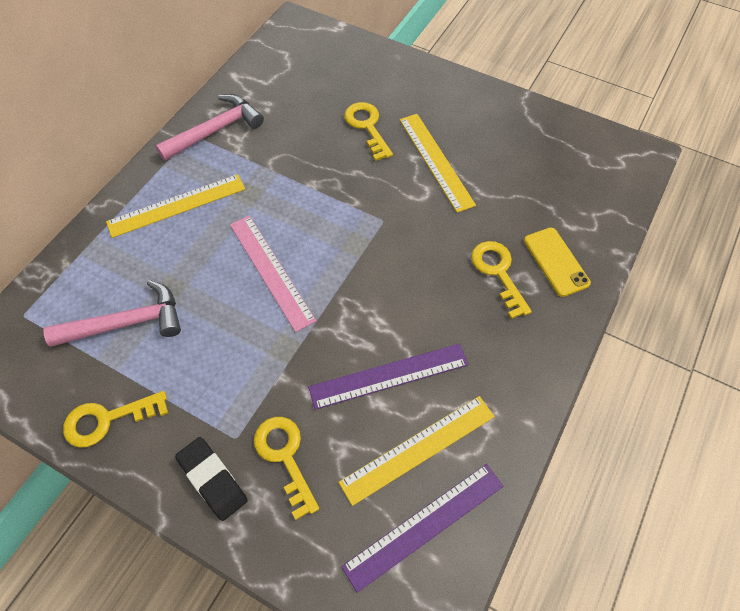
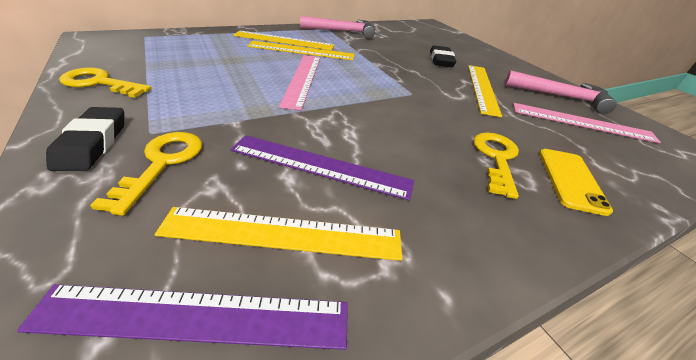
camera: 30 degrees right, 20 degrees down
(127, 322) = (186, 59): pink hammer -> pink hammer (561, 96)
(217, 214) = (301, 51): none -> yellow ruler
(367, 126) = (441, 60): yellow key -> black eraser
(539, 165) = (582, 122): none -> pink ruler

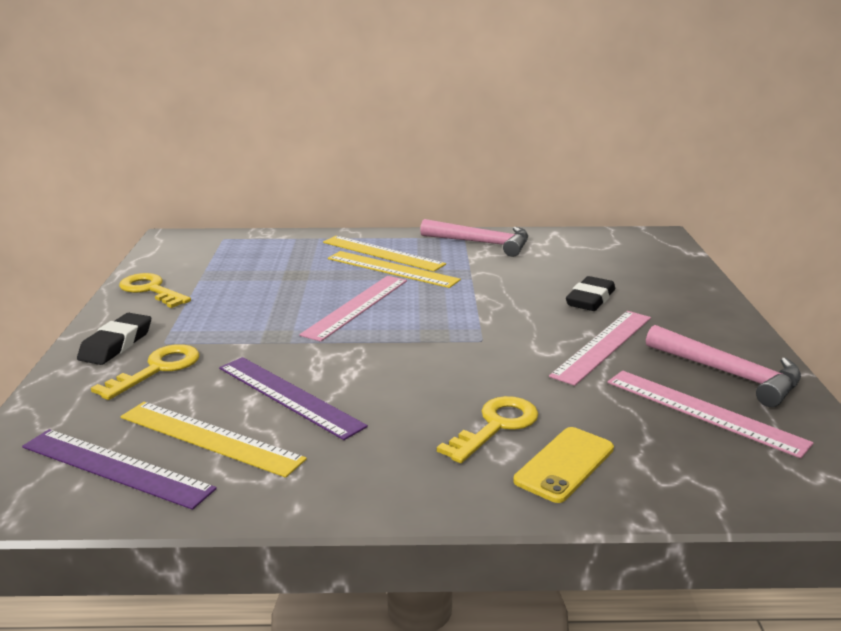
camera: 30 degrees right, 15 degrees down
(482, 88) = (603, 346): yellow ruler -> pink ruler

